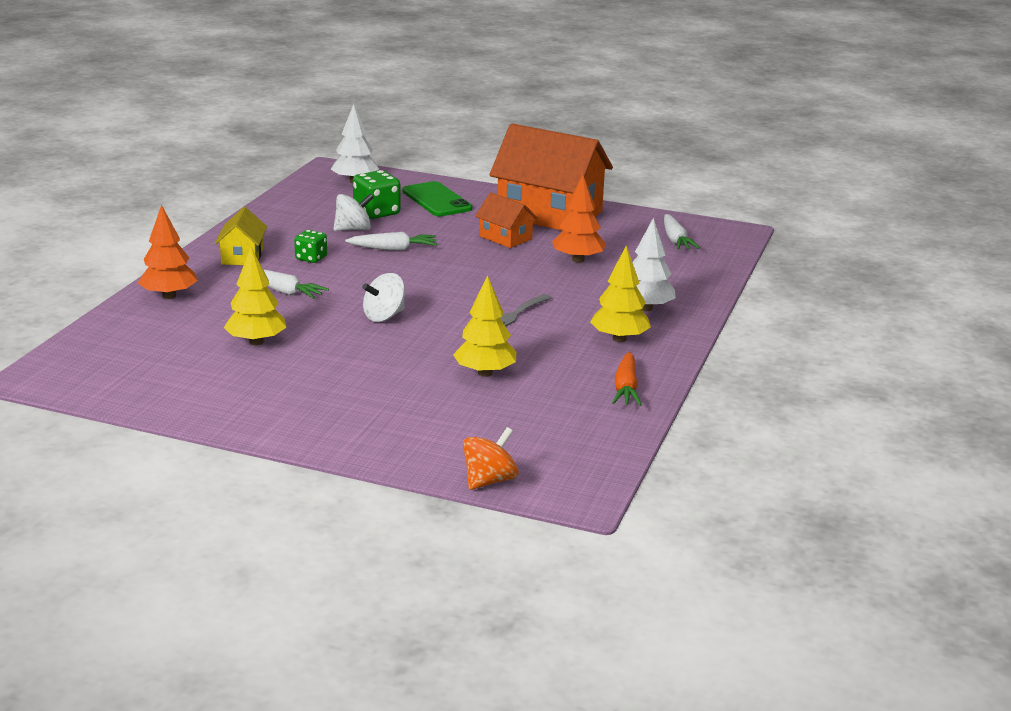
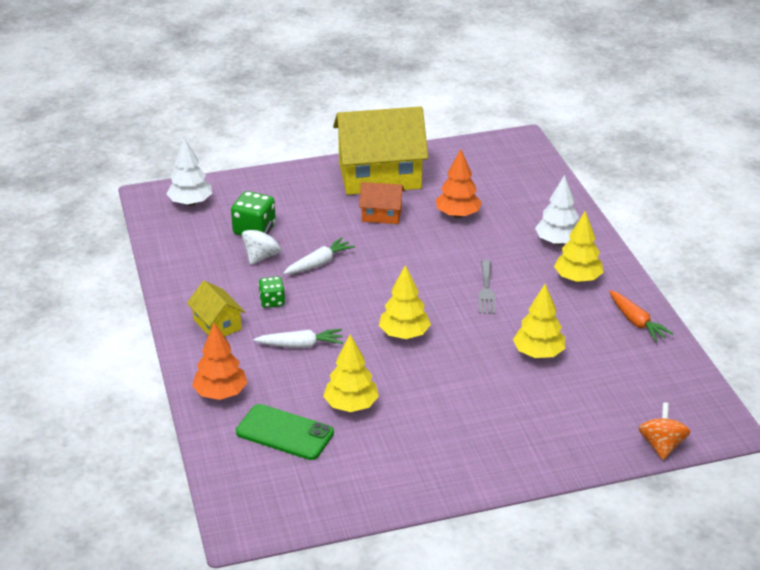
camera: 35 degrees left, 10 degrees up
(384, 316) = (404, 334): white spinning top -> yellow tree
(436, 200) = (280, 196): green phone -> green phone (284, 433)
(549, 214) = (379, 176): orange house -> yellow house
(675, 240) = (494, 165): white carrot -> none

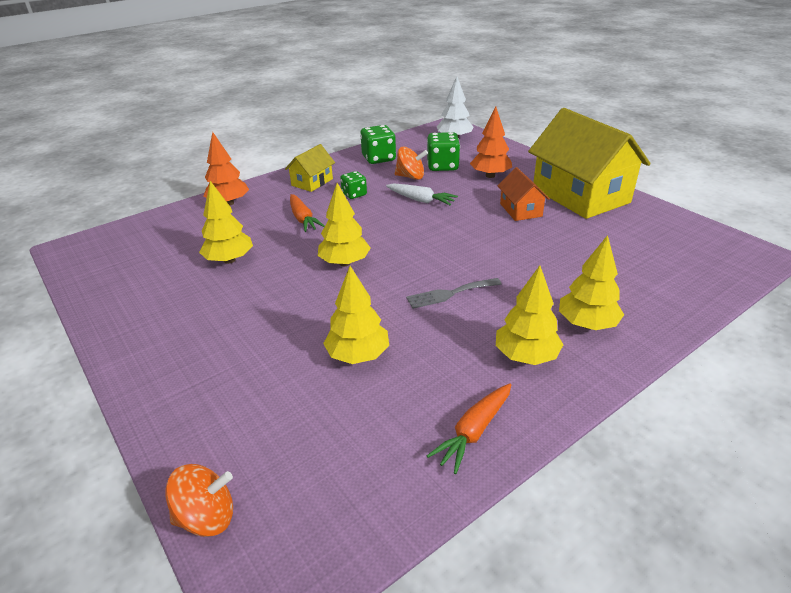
camera: 70 degrees right, 0 degrees up
(196, 266) = (378, 158): none -> green dice
(262, 256) = (410, 177): white spinning top -> orange spinning top
(284, 433) = (186, 239): green phone -> none
(300, 345) = (303, 219): white carrot -> orange carrot
(458, 215) = (565, 248): orange tree -> orange tree (490, 175)
(557, 242) = (587, 324): white tree -> yellow tree

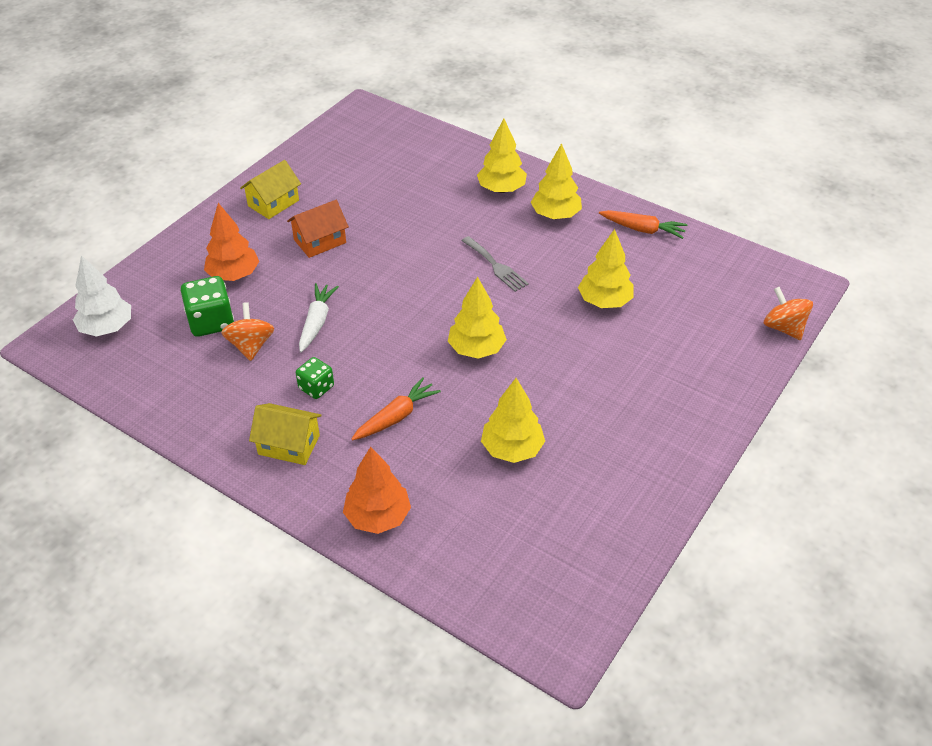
camera: 110 degrees left, 10 degrees up
(378, 158) = (193, 394): green dice -> none
(580, 195) = (273, 203): yellow house -> yellow house, size x0.47

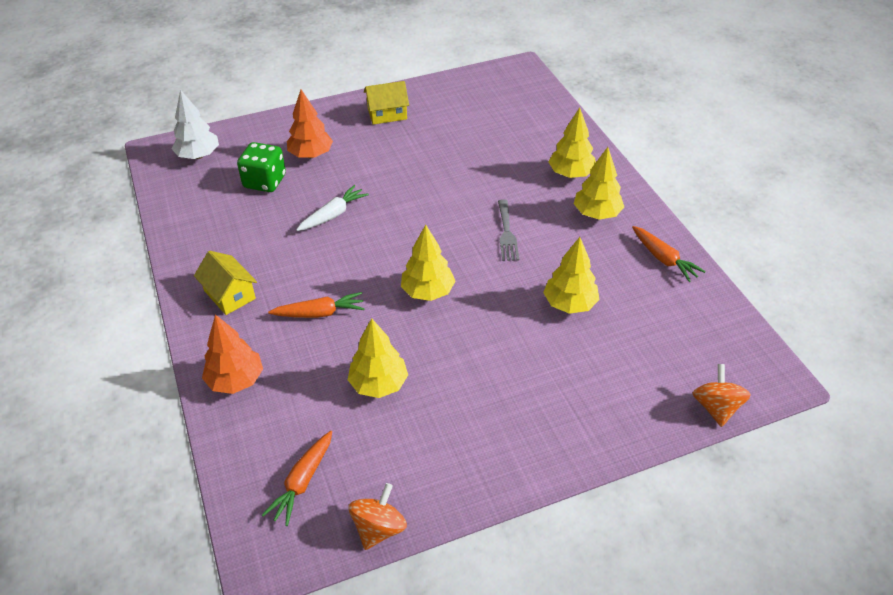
camera: 35 degrees right, 0 degrees up
(251, 346) = (273, 211): orange spinning top -> orange spinning top (379, 528)
(316, 387) = (287, 263): green dice -> none
(320, 241) = (392, 156): orange house -> none
(528, 565) = (302, 482): none -> orange carrot

